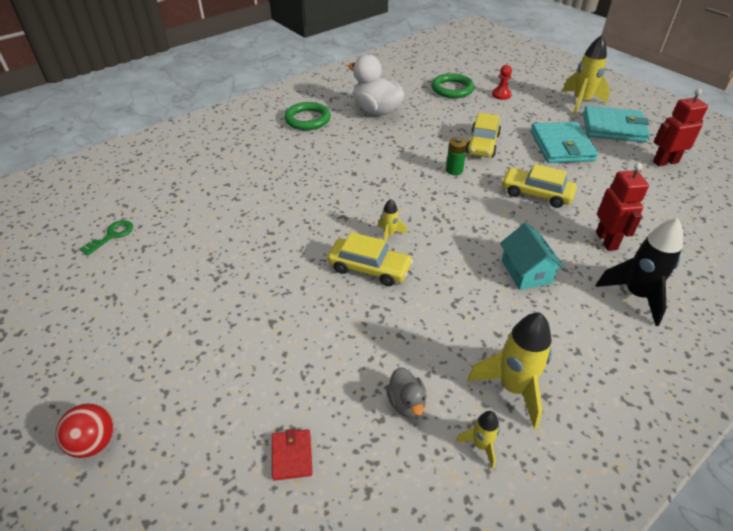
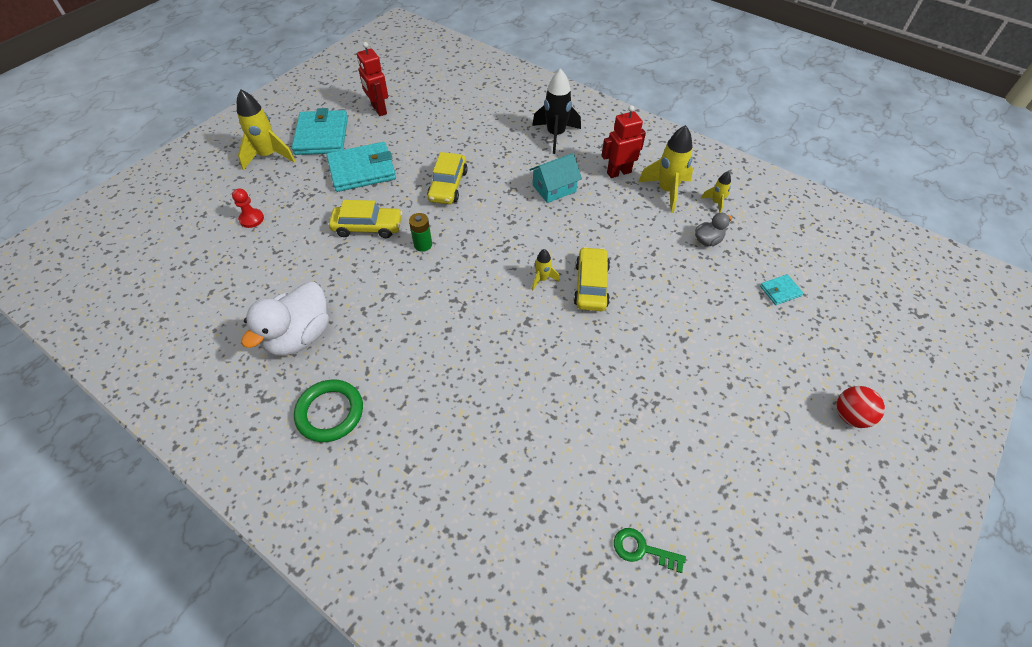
camera: 105 degrees left, 10 degrees up
(292, 455) = (780, 291): red wallet -> turquoise wallet
(452, 89) = (236, 266): green ring -> none
(606, 241) = (500, 146): red robot -> red robot (618, 172)

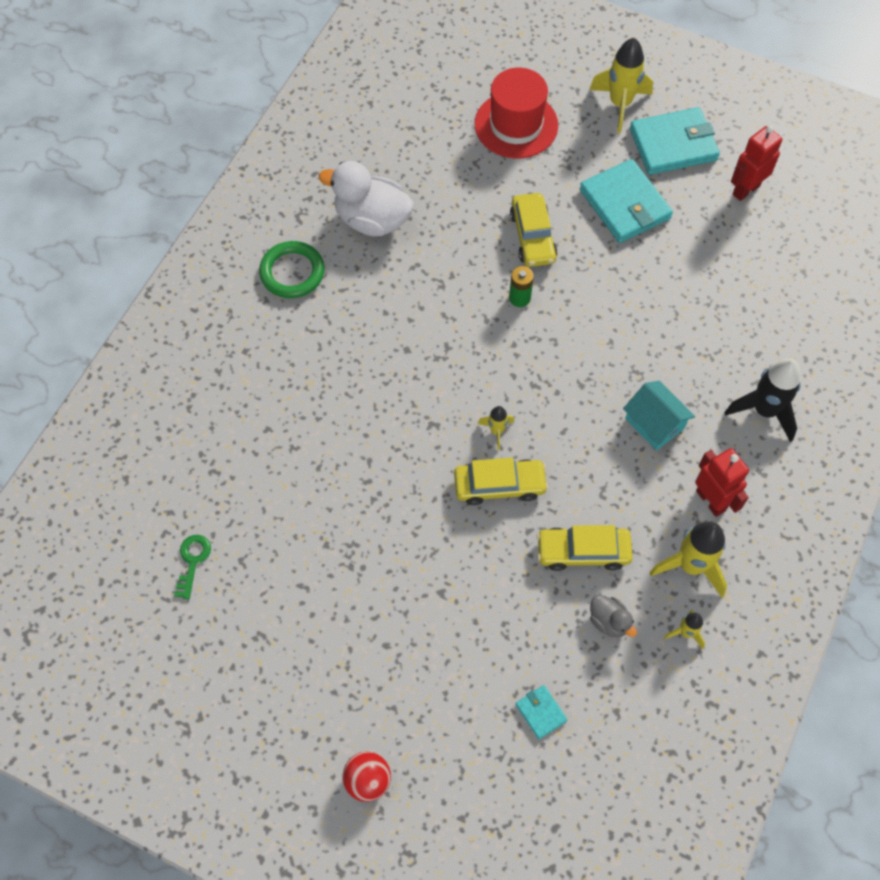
camera: 80 degrees right, 10 degrees up
(251, 219) = (516, 125): red pawn -> red hat
(448, 185) = (624, 302): yellow car -> yellow car (583, 551)

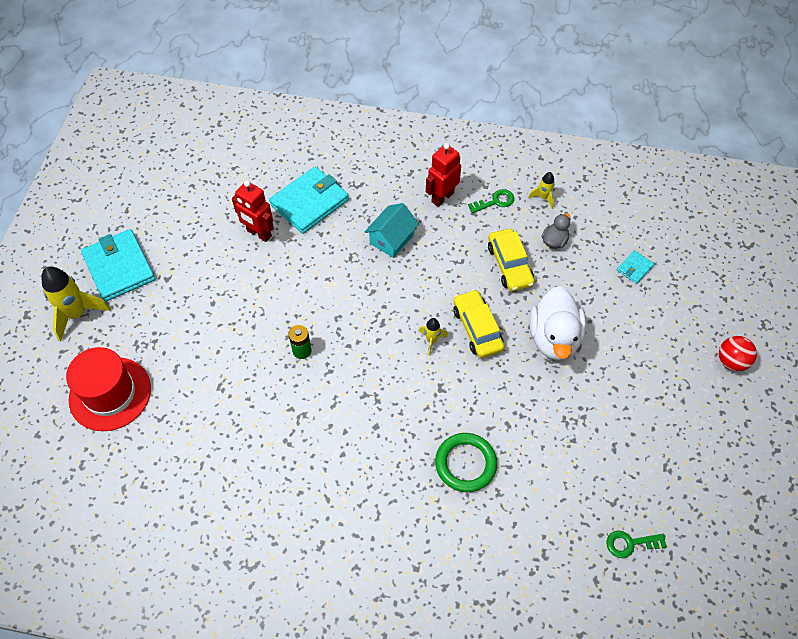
camera: 105 degrees left, 5 degrees down
(292, 272) = (318, 551): green ring -> green ring (465, 464)
(372, 220) = (243, 494): white duck -> white duck (554, 338)
(532, 236) = (236, 354): yellow car -> none
(625, 204) = (189, 292): turquoise wallet -> turquoise wallet (309, 202)
(691, 565) = (495, 201): yellow rocket -> green key
(745, 189) = (160, 212): red robot -> red robot (259, 234)
(764, 411) = (361, 176): black rocket -> none

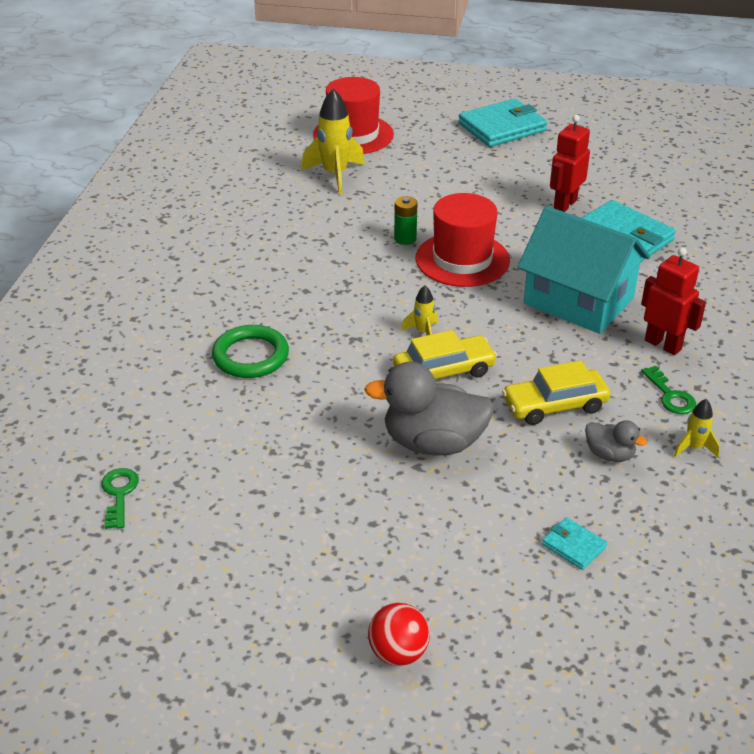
camera: 90 degrees right, 20 degrees down
(77, 314) = (442, 111): yellow rocket -> yellow rocket (335, 175)
(335, 310) = (462, 259): none -> red hat
(391, 239) = (578, 301): turquoise house -> turquoise house, size x1.80
(554, 338) = (433, 443): white duck -> grey duck

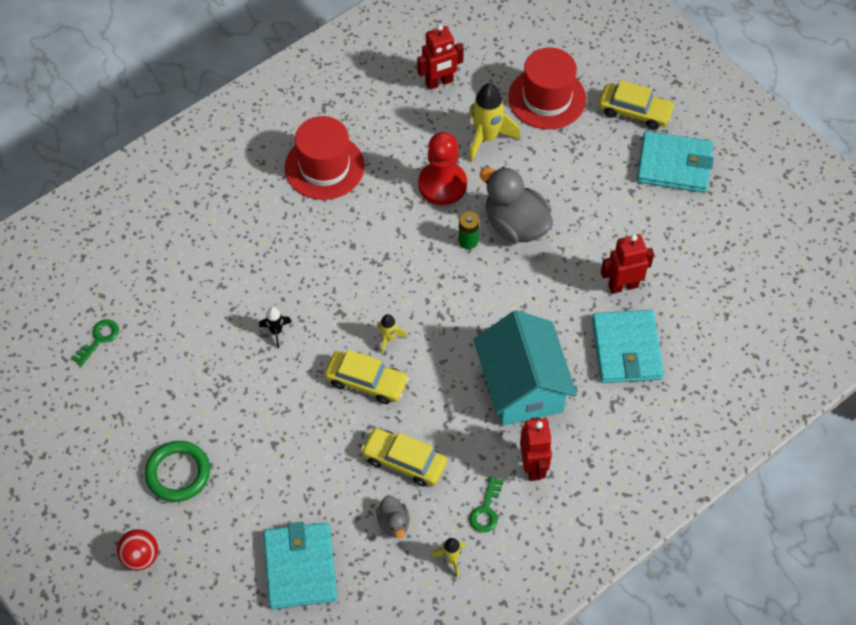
camera: 40 degrees right, 20 degrees up
(250, 163) = (439, 82): none -> red robot
(250, 356) = (264, 281): green ring -> green ring (178, 473)
(310, 384) = (276, 331): none -> black rocket
(335, 217) = (442, 184): none -> red pawn
(431, 114) = (635, 111): none -> yellow car
(433, 443) = (301, 433): grey duck -> grey duck (515, 225)
(462, 259) = (486, 289): red hat -> red hat (324, 167)
(573, 546) = (300, 567): turquoise wallet -> turquoise wallet, size x2.18

